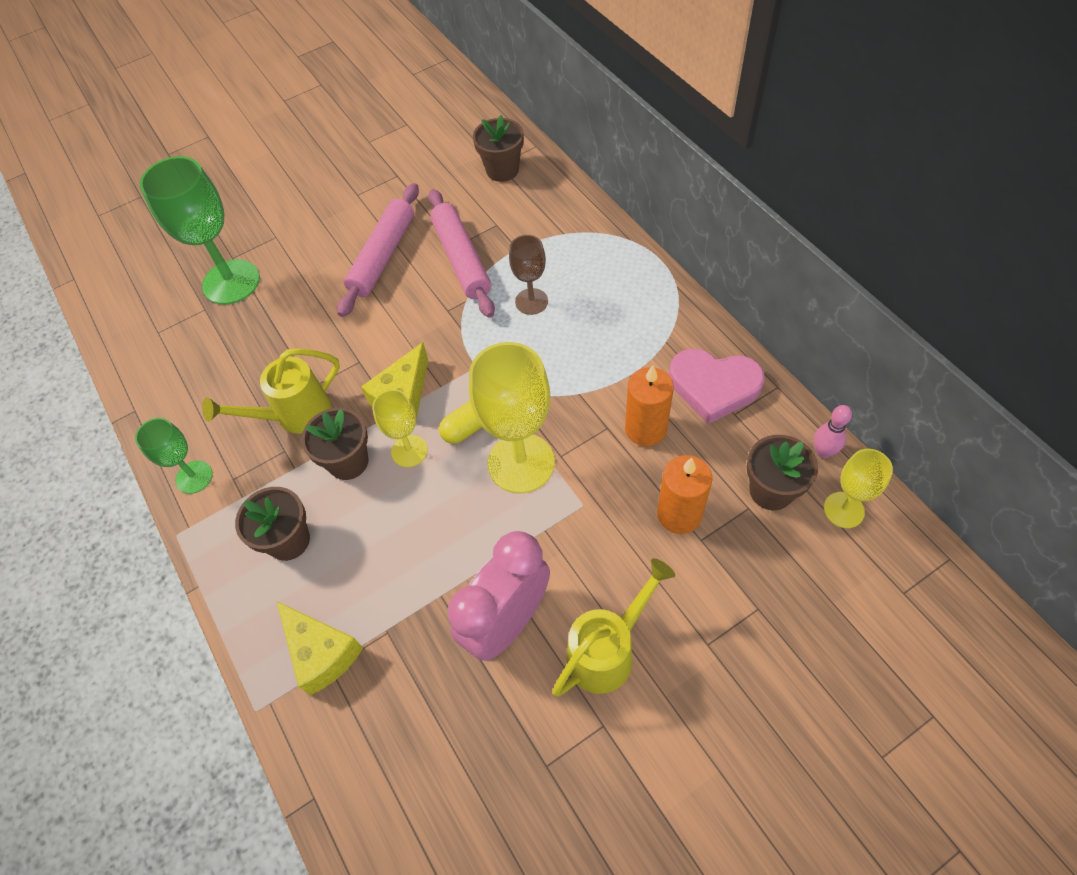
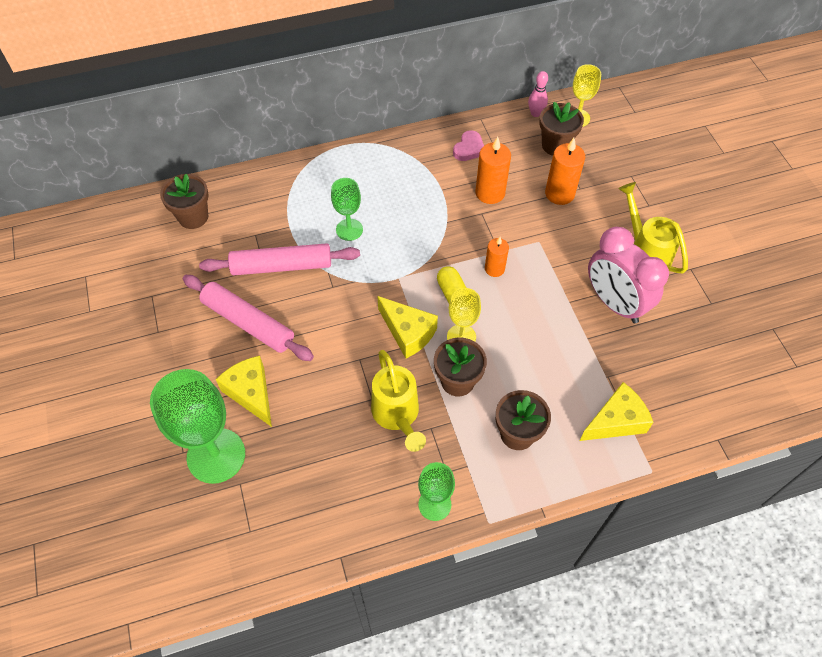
camera: 80 degrees left, 0 degrees up
(301, 285) = (251, 393): none -> yellow cheese
(521, 463) = (494, 269): yellow goblet -> orange candle
(531, 301) = (349, 229): brown goblet -> green goblet
(713, 387) = (469, 149): pink heart -> pink heart, size x0.57

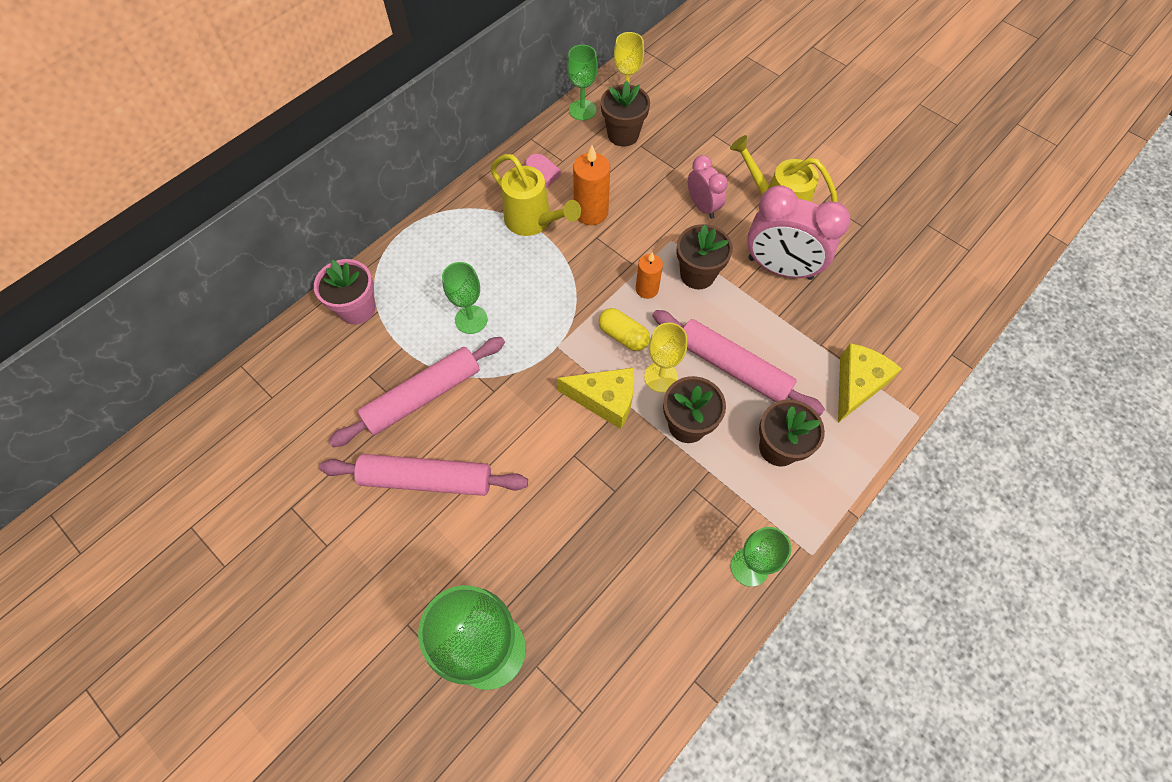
camera: 30 degrees left, 5 degrees up
(193, 217) = (282, 390): brown flower pot -> brown flower pot (697, 274)
(251, 393) = (482, 557): yellow cheese -> none
(276, 186) = (357, 309): none -> pink flower pot
(397, 415) = (651, 494): yellow watering can -> yellow watering can (533, 221)
(522, 358) = (733, 367): none -> pink rolling pin
(535, 113) = (582, 110): pink bowling pin -> green goblet
(559, 194) = (659, 182): orange candle -> none
(582, 227) = (702, 206): none -> pink clock

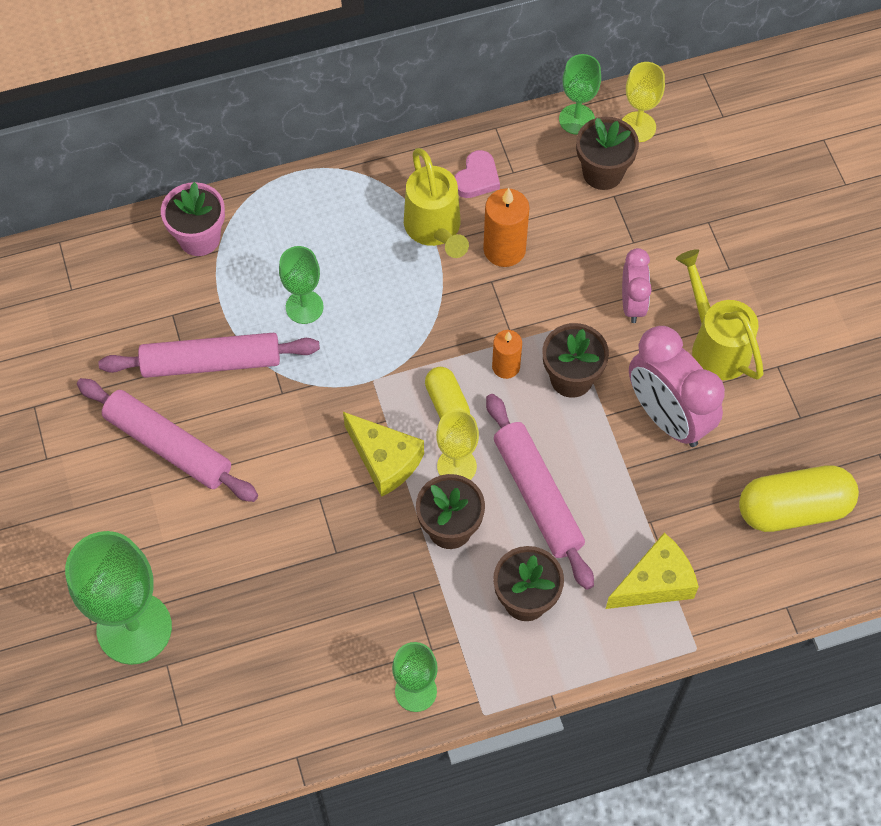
camera: 30 degrees right, 0 degrees up
(905, 286) = (793, 509): none -> yellow capsule

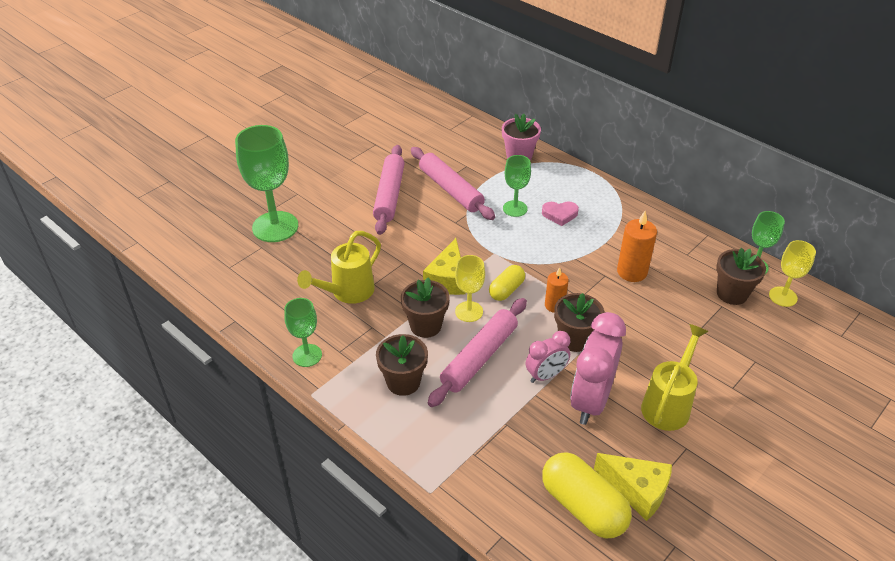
camera: 60 degrees right, 20 degrees down
(435, 229) = (614, 238): yellow watering can -> yellow watering can (348, 292)
(477, 178) = (666, 241): pink heart -> pink heart (560, 214)
(632, 304) = (655, 347): pink clock -> pink clock (545, 375)
(655, 582) = (463, 446): yellow cheese -> yellow cheese (637, 490)

